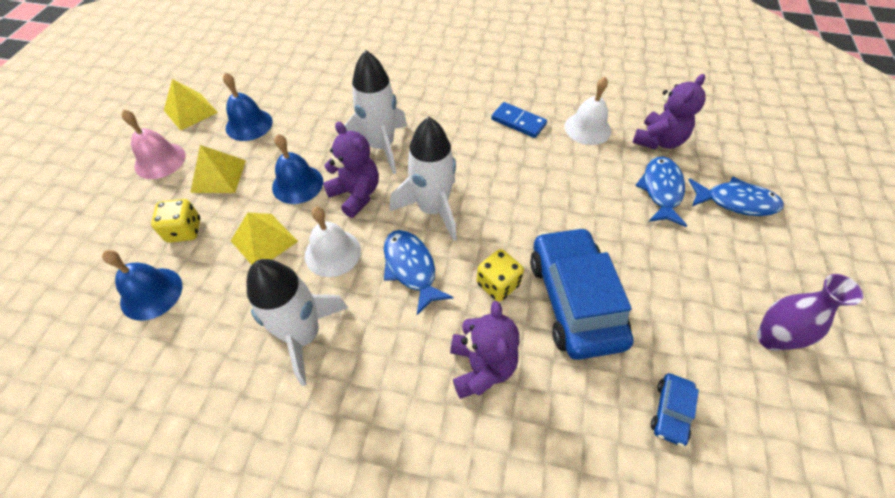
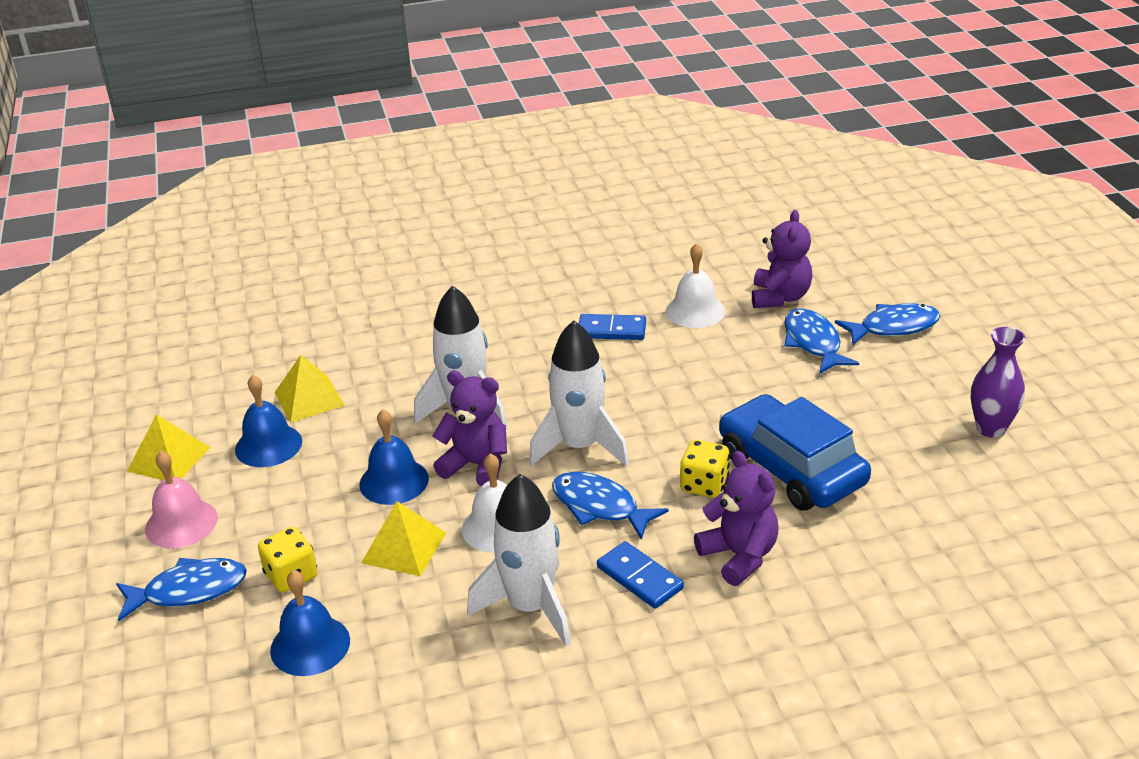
camera: 25 degrees left, 20 degrees down
(123, 213) = (189, 591): none -> blue fish
(218, 176) = (281, 510): yellow pyramid -> yellow pyramid (309, 399)
(395, 348) = (640, 578): none -> blue domino
(670, 411) = (938, 517): blue car -> none

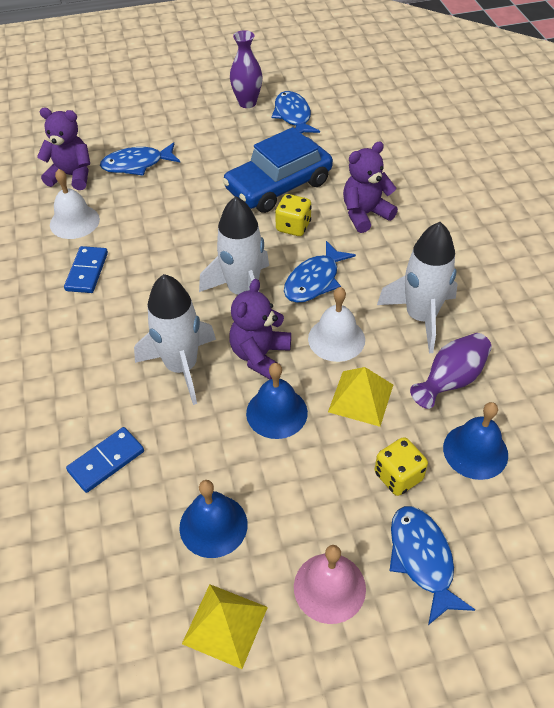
camera: 90 degrees left, 15 degrees up
(309, 399) = (140, 498): yellow pyramid -> none
(419, 630) = (451, 380): none -> purple vase
(640, 578) = (388, 261): blue domino -> blue domino (106, 461)
(893, 327) = (128, 127): blue fish -> blue fish (293, 116)

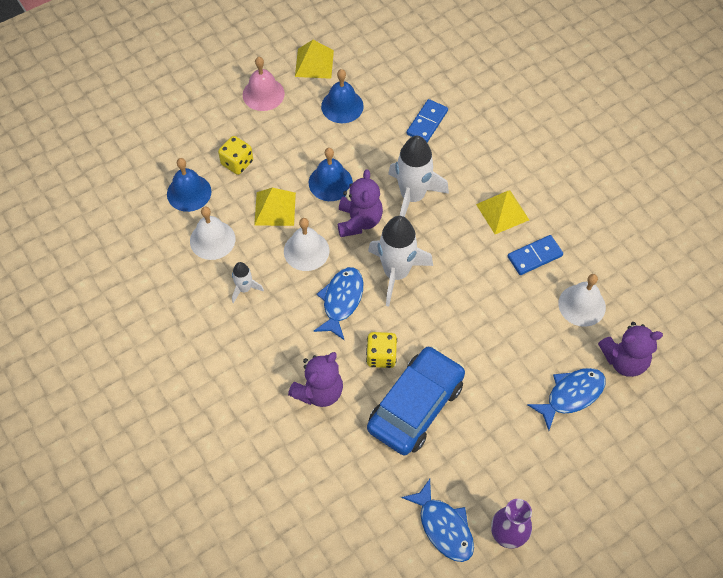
camera: 160 degrees right, 10 degrees up
(87, 271) = (535, 256): blue domino -> blue domino turned 75 degrees clockwise
(88, 323) = (502, 212): none -> yellow pyramid
(420, 317) = (244, 289): white rocket -> white rocket, size x0.50
(422, 559) = (213, 121): blue fish -> none
(451, 380) = (212, 240): purple vase -> white bell

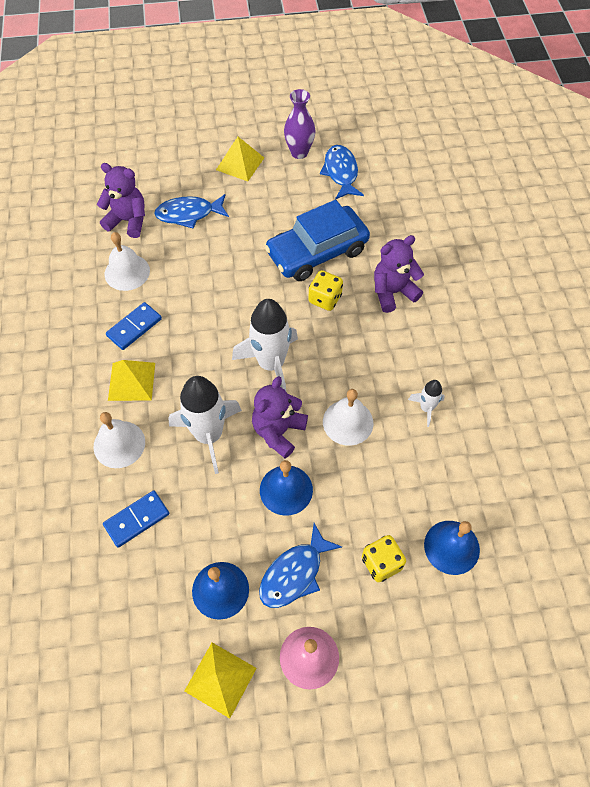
camera: 155 degrees left, 0 degrees up
(212, 240) = (442, 475): white bell -> white bell (119, 444)
(275, 209) = (361, 484): yellow pyramid -> yellow pyramid (240, 163)
(341, 301) = (336, 359): blue fish -> blue fish (294, 573)
(535, 256) = (134, 327): blue domino -> blue domino turned 45 degrees counterclockwise

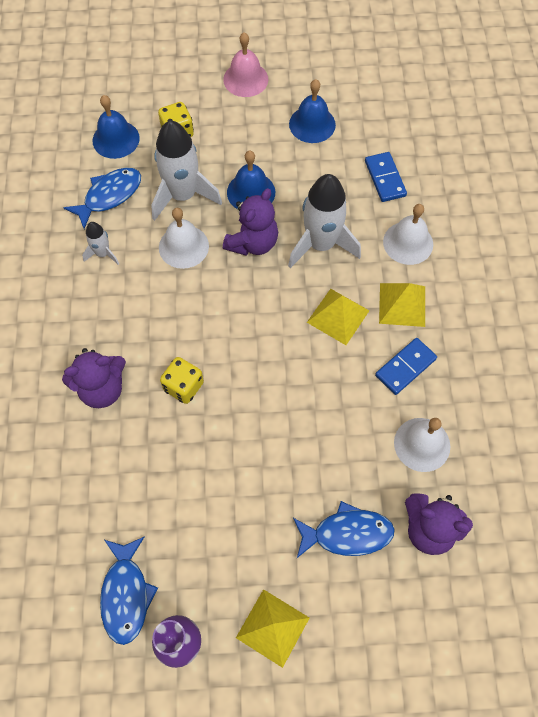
camera: 175 degrees left, 5 degrees up
(137, 519) = (385, 178): blue domino -> blue domino turned 75 degrees counterclockwise
(220, 679) = (313, 71): yellow pyramid -> yellow pyramid (338, 316)
(271, 364) = (254, 312): white rocket -> white rocket (183, 195)
(294, 573) = (250, 131): blue fish -> blue fish (109, 196)
(317, 252) = (182, 455): blue car -> none

